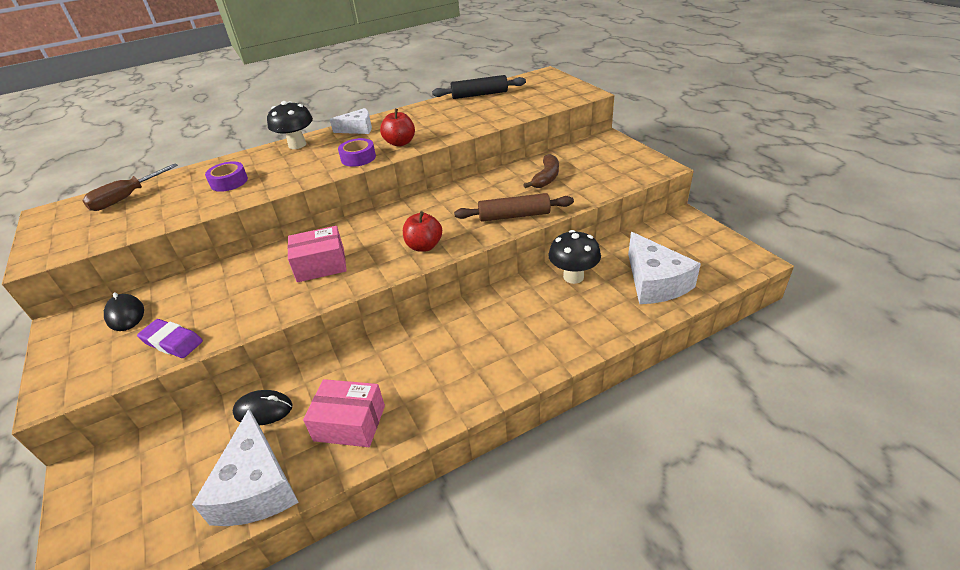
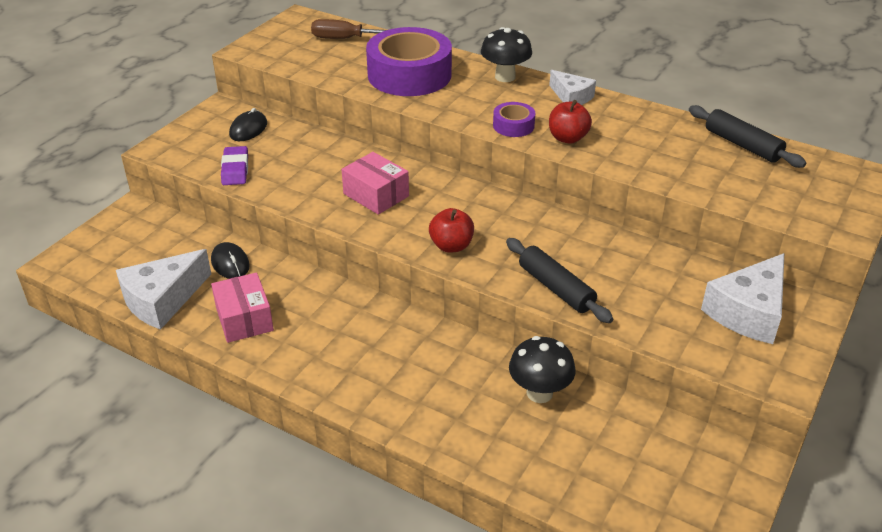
camera: 55 degrees right, 0 degrees up
(229, 182) = (409, 75): purple tape -> purple tape, size x2.19
(514, 216) = (556, 288): brown rolling pin -> black rolling pin
(546, 178) = (659, 285): brown banana -> none
(655, 282) = (584, 470): white cheese -> white cheese (748, 312)

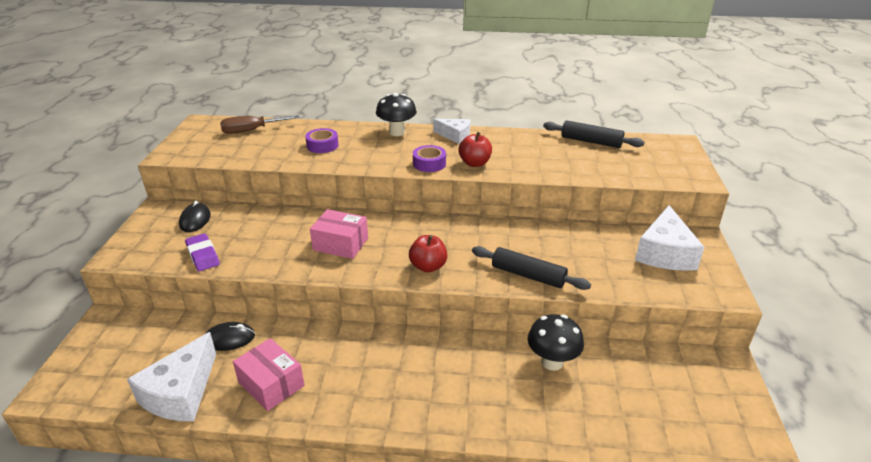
camera: 25 degrees left, 5 degrees down
(230, 263) = (229, 339): black mouse -> black mouse turned 45 degrees counterclockwise
(409, 75) = (322, 145): purple tape -> purple tape, size x0.46

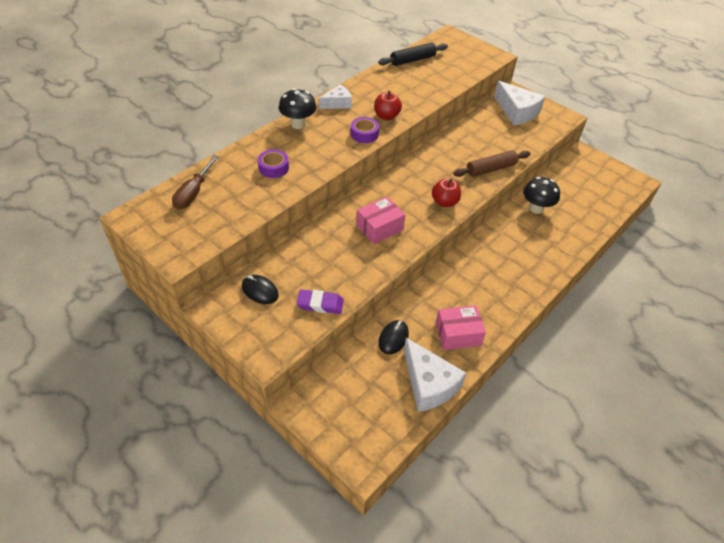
camera: 55 degrees left, 15 degrees up
(528, 275) = (491, 169): black rolling pin -> brown rolling pin

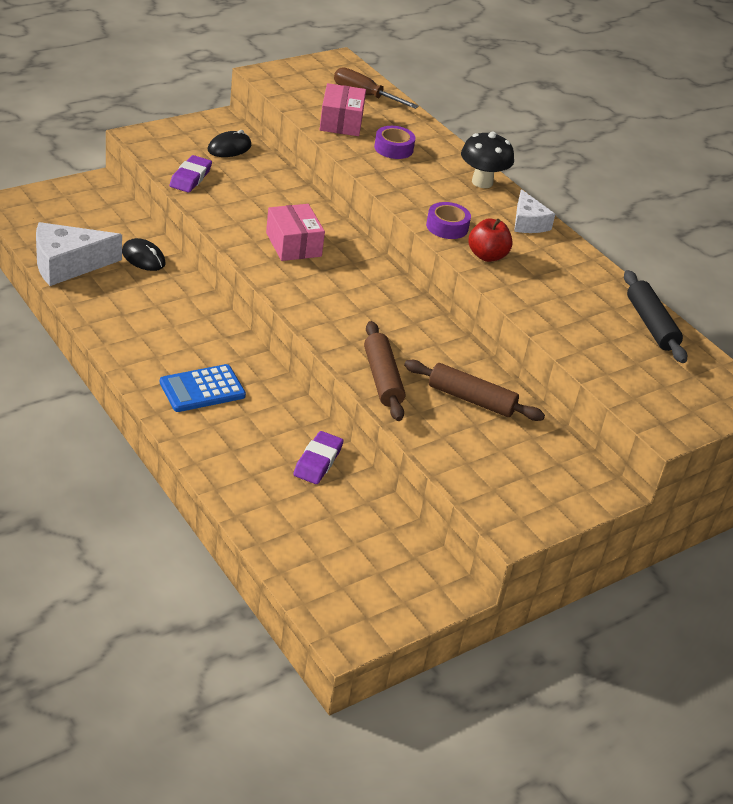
camera: 100 degrees right, 10 degrees down
(444, 202) = (322, 310): red apple -> none
(458, 334) = (121, 305): pink box -> pink box (341, 122)
(483, 136) = (471, 399): none -> brown rolling pin
(513, 269) = (202, 389): none -> blue calculator
(517, 112) = (538, 467): white cheese -> none
(536, 208) = (318, 461): black mushroom -> purple eraser

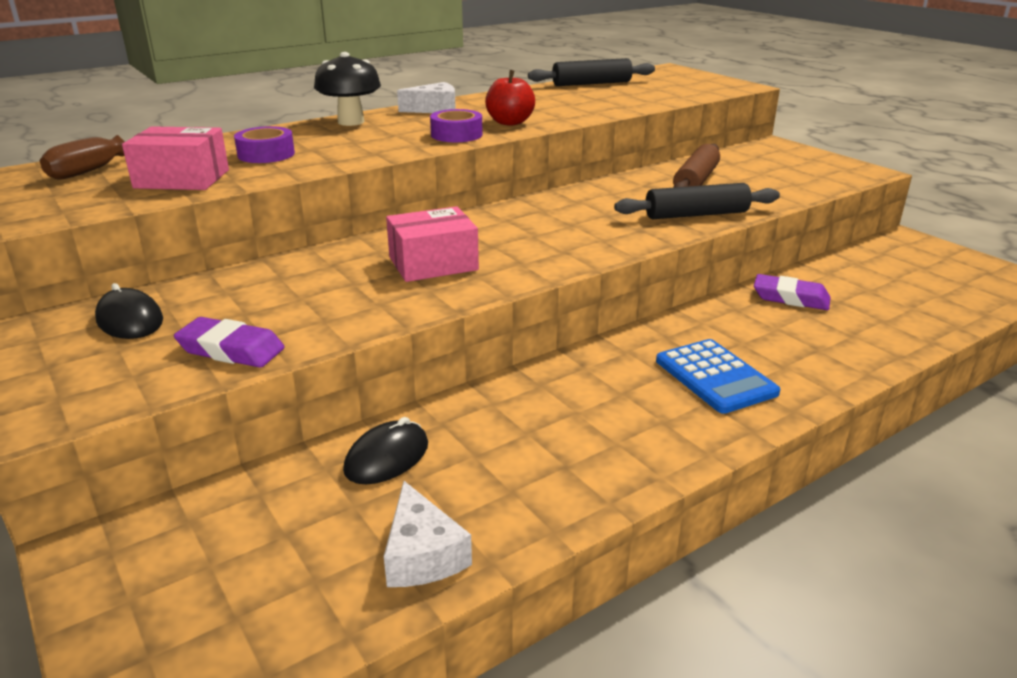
camera: 85 degrees left, 10 degrees down
(67, 264) = (422, 554): white cheese -> white cheese, size x0.60
(382, 379) = (696, 214): brown rolling pin -> black rolling pin

